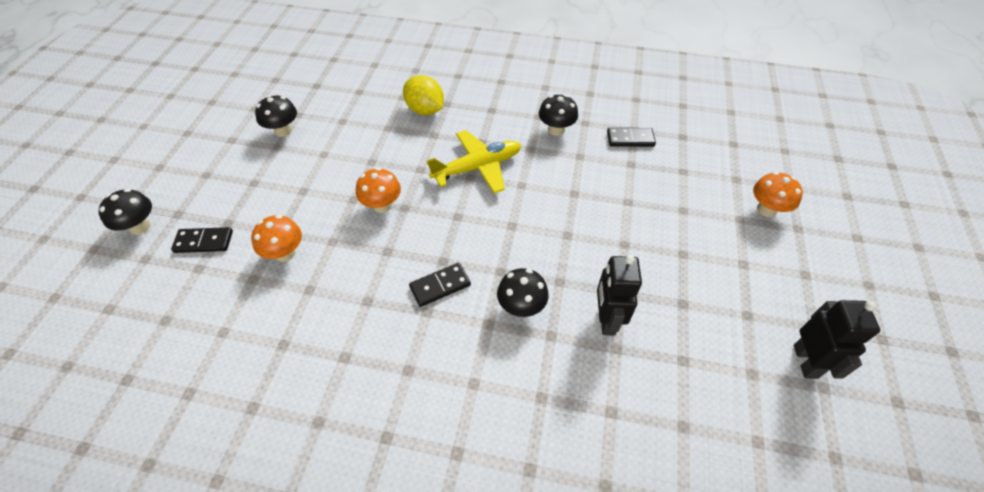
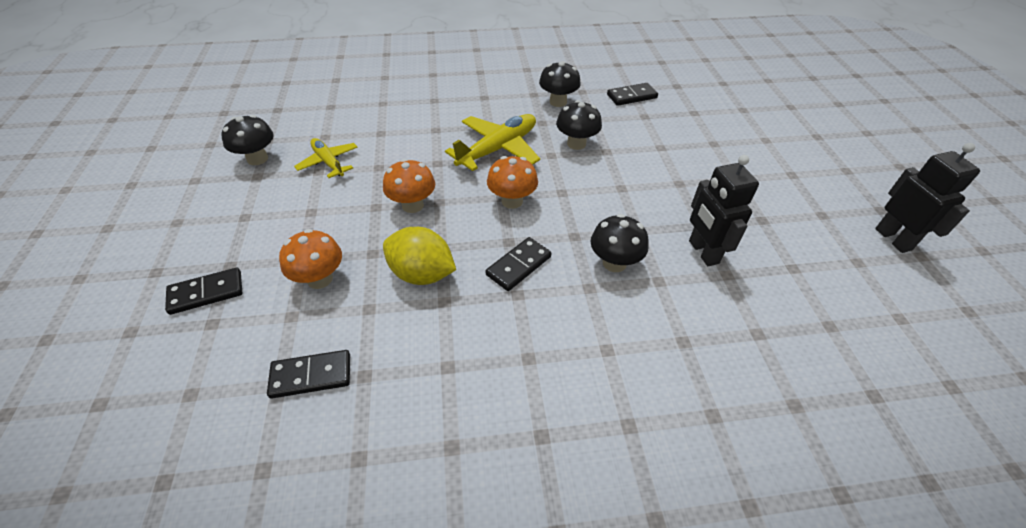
camera: 20 degrees left, 5 degrees down
(140, 227) = (107, 298): black mushroom -> black mushroom (576, 144)
(247, 332) = (311, 376): none -> black domino
(334, 147) = (328, 162): none -> yellow plane
(425, 110) = (414, 110): yellow lemon -> yellow lemon (422, 274)
(766, 209) = (783, 127): orange mushroom -> orange mushroom (512, 201)

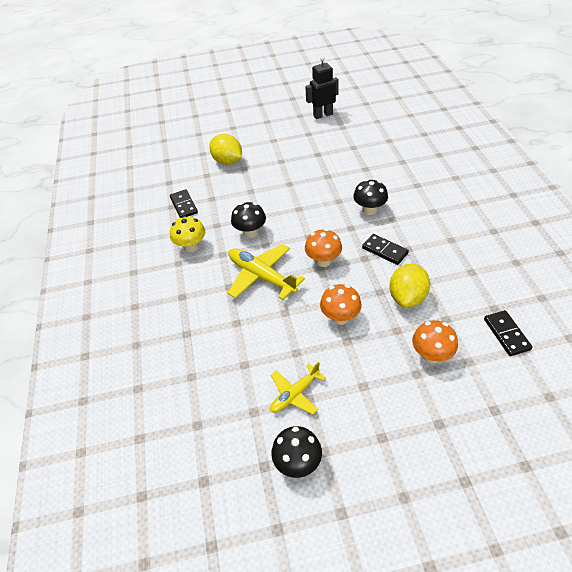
camera: 90 degrees left, 0 degrees up
(206, 293) = (471, 427): black domino -> none
(558, 102) = (191, 246): black mushroom -> yellow mushroom
(703, 252) = (350, 176): black robot -> none
(727, 129) = (227, 161): none -> yellow lemon

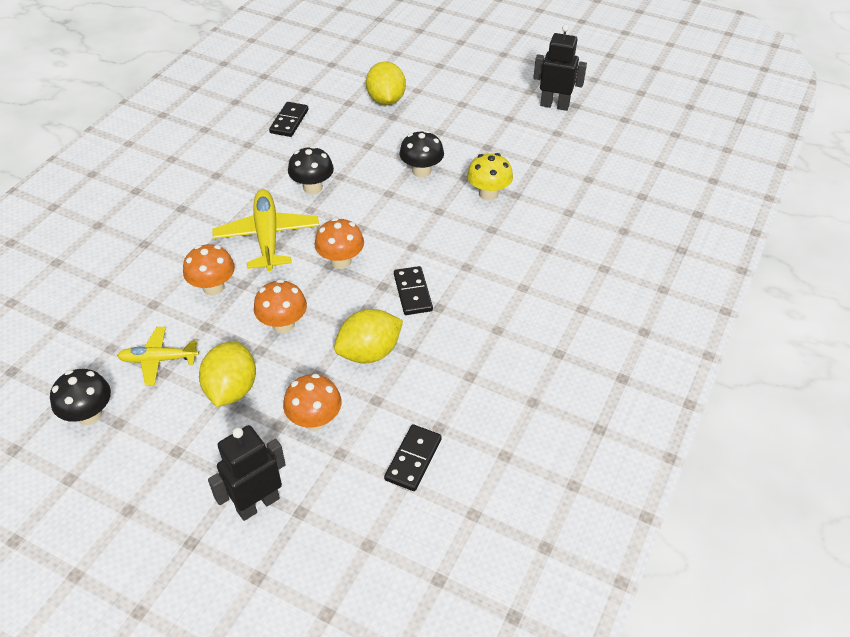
camera: 35 degrees right, 0 degrees up
(191, 246) = (245, 167): yellow mushroom -> yellow mushroom (488, 194)
(269, 327) = (213, 287): none -> orange mushroom
(363, 375) = (232, 389): none -> yellow lemon
(369, 210) = (457, 241): black mushroom -> black mushroom (421, 171)
(468, 426) = (257, 504): none -> black robot

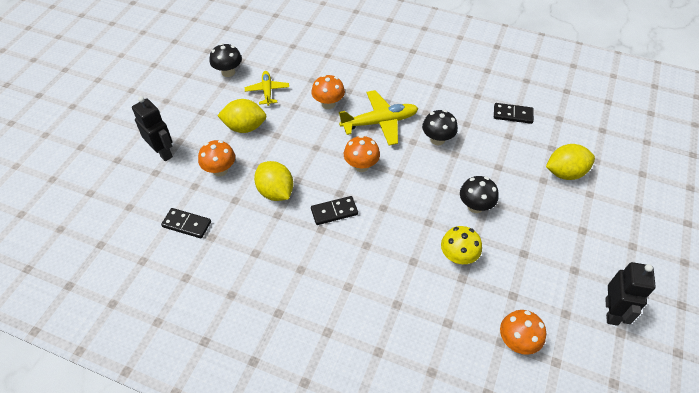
camera: 85 degrees right, 5 degrees up
(283, 324) = (298, 143): orange mushroom -> orange mushroom (517, 341)

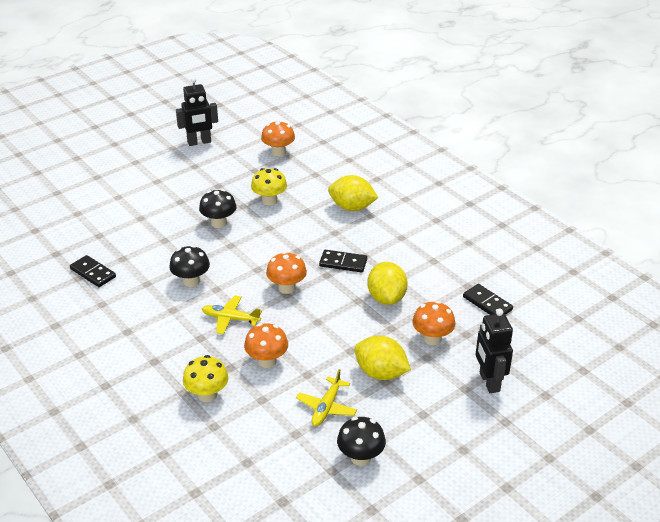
camera: 150 degrees left, 15 degrees down
(347, 69) = (207, 395): none -> yellow mushroom
(380, 122) = (230, 319): yellow plane -> yellow plane, size x0.62
(565, 173) = (115, 215): yellow lemon -> yellow lemon (352, 207)
(612, 311) = (199, 142): black robot -> black robot turned 150 degrees counterclockwise

